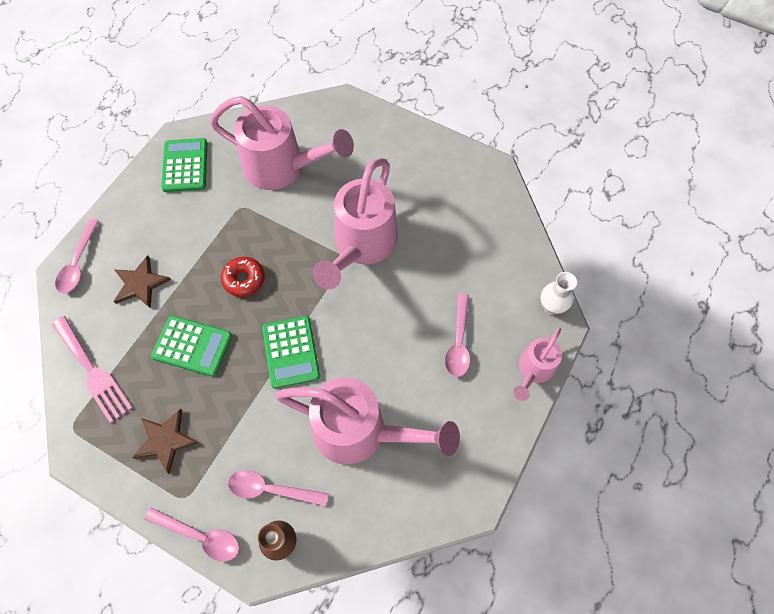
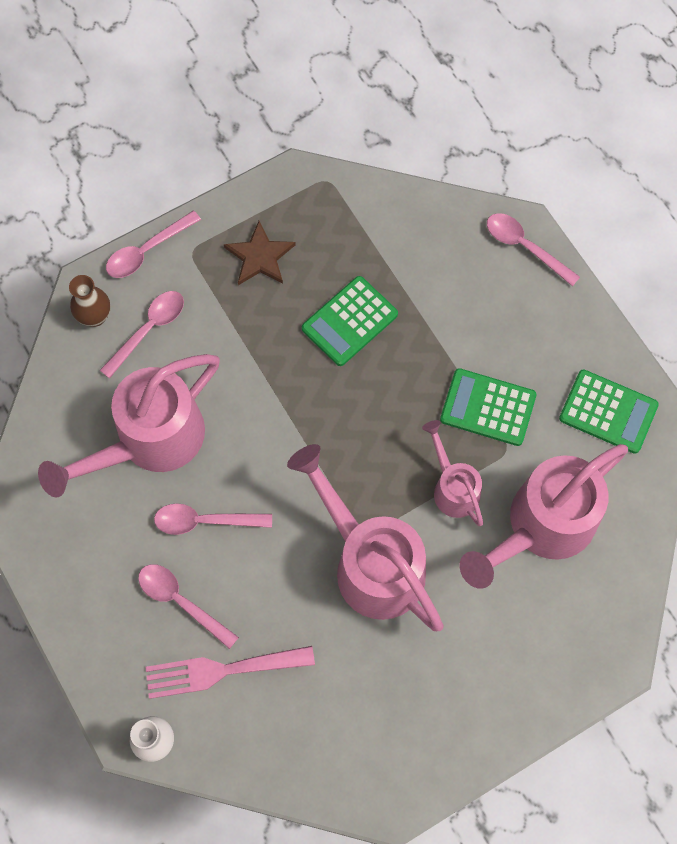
camera: 120 degrees right, 5 degrees up
(93, 372) = (377, 218): pink fork -> pink fork (221, 670)
(140, 284) = (460, 299): brown star -> none
(244, 279) = (402, 408): red donut -> none
(291, 352) = (281, 416): green calculator -> green calculator (488, 407)
(396, 359) = (204, 521): none -> pink spoon
(534, 370) = (96, 665): pink watering can -> pink watering can (453, 488)

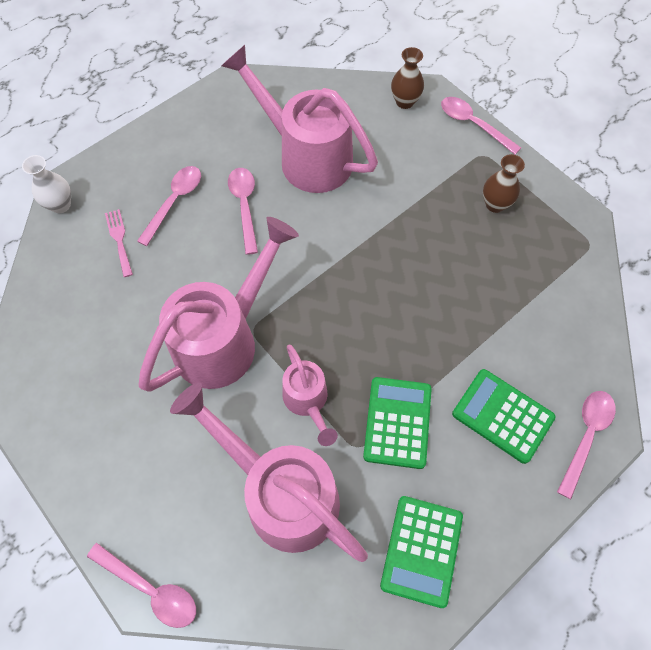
camera: 80 degrees right, 5 degrees down
(149, 329) = (403, 138): pink spoon -> pink spoon (151, 589)
(221, 670) = (119, 240): pink fork -> pink fork, size x0.57
(260, 256) = (495, 204): brown star -> brown vase
(349, 321) = (454, 285): green calculator -> green calculator (502, 415)
(453, 488) = (307, 401): pink watering can -> pink watering can turned 105 degrees clockwise

